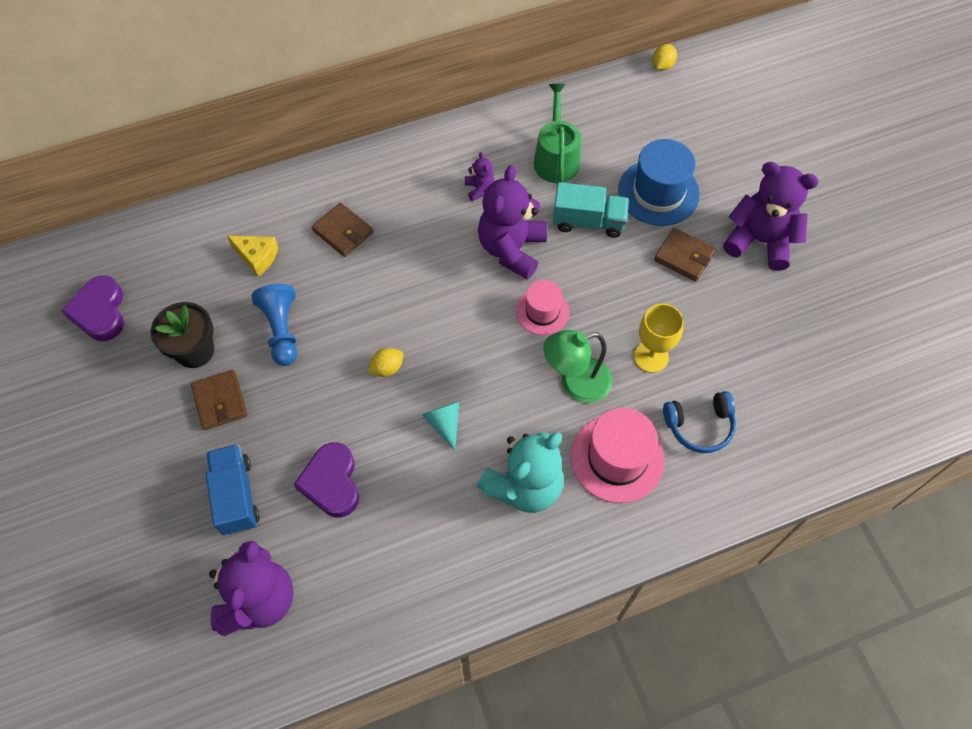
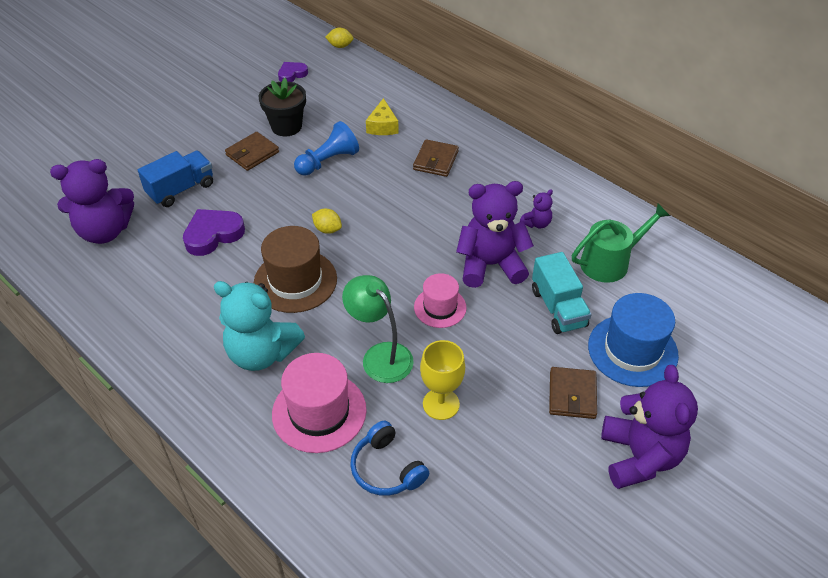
camera: 65 degrees right, 15 degrees down
(100, 312) = (292, 74): purple heart -> purple heart, size x0.61
(444, 423) = (295, 281): turquoise cone -> brown hat
(662, 65) = (790, 304): yellow lemon -> yellow lemon (340, 46)

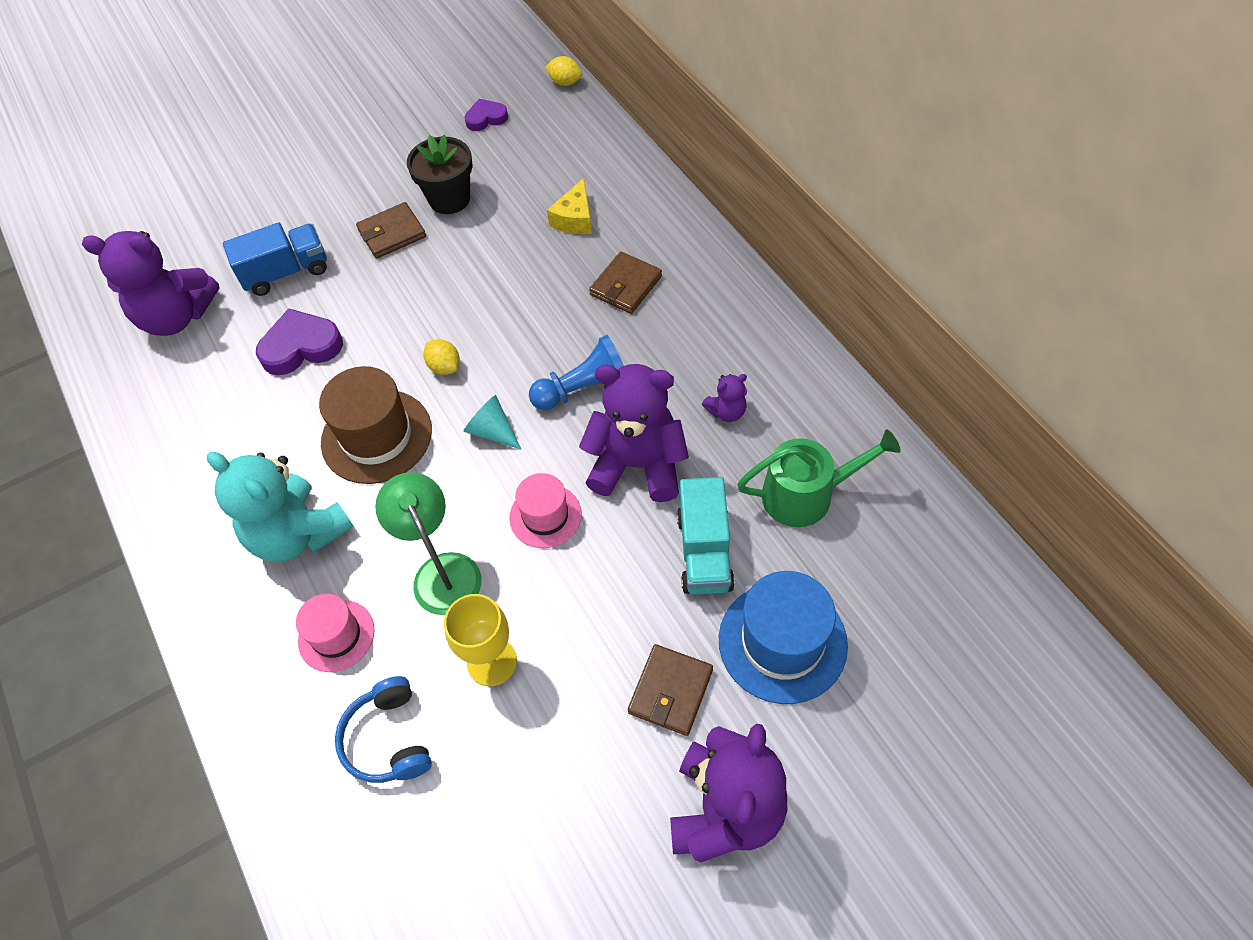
camera: 20 degrees right, 10 degrees up
(319, 412) = (336, 635): pink hat -> pink hat, size x0.61
(328, 161) = (483, 262): blue pawn -> blue pawn (584, 389)
(379, 263) = (492, 431): none -> turquoise cone

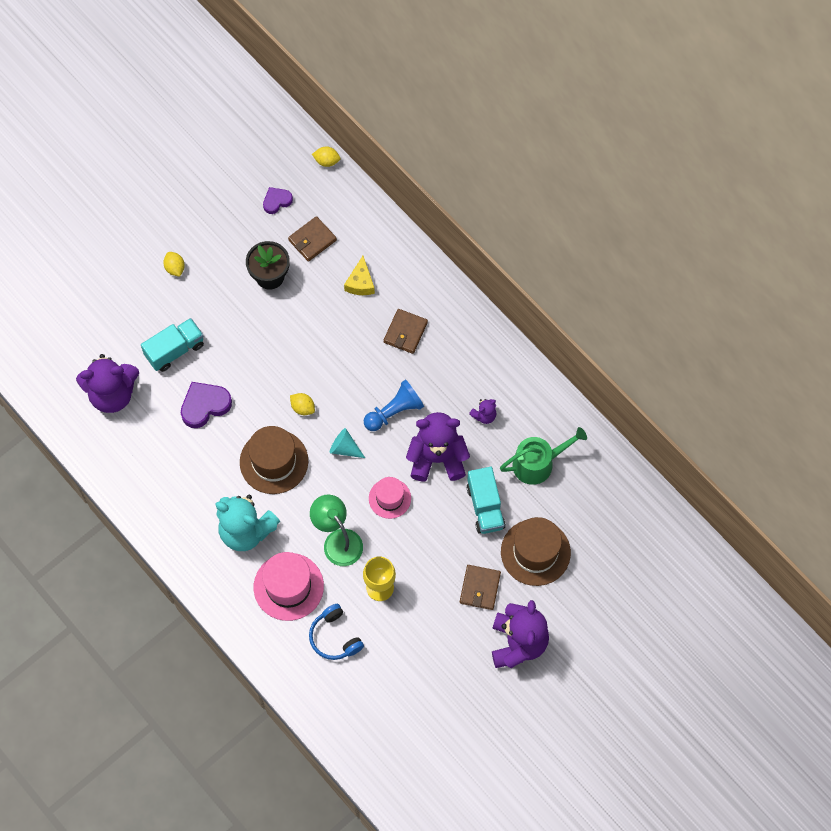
camera: 15 degrees left, 10 degrees up
(286, 272) = (175, 350): blue truck -> turquoise truck
(324, 178) = (175, 268): none -> yellow lemon
(336, 635) = (288, 586): pink hat -> pink hat, size x1.63
(392, 233) = (238, 310): brown wallet -> brown wallet (312, 240)
(782, 642) = (535, 552): blue hat -> brown hat

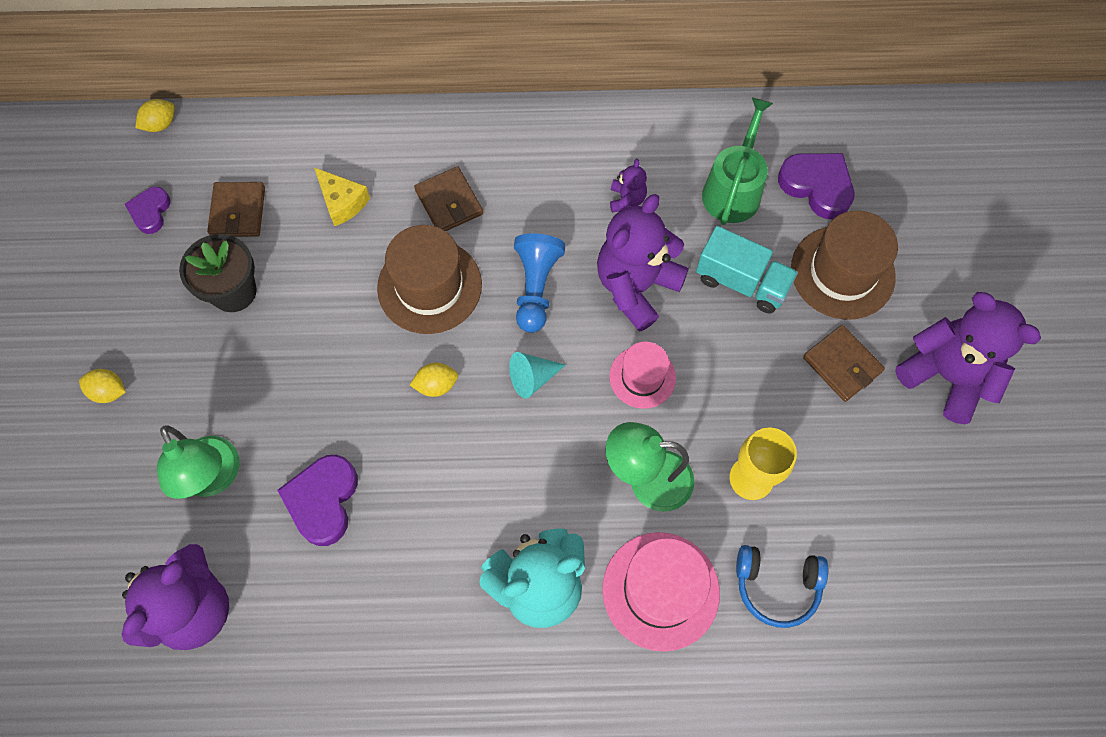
camera: 50 degrees left, 0 degrees up
(175, 350) = (214, 478): turquoise truck -> green lamp
(274, 461) = (475, 475): brown hat -> brown hat (429, 286)
(578, 503) = (817, 186): none -> purple heart

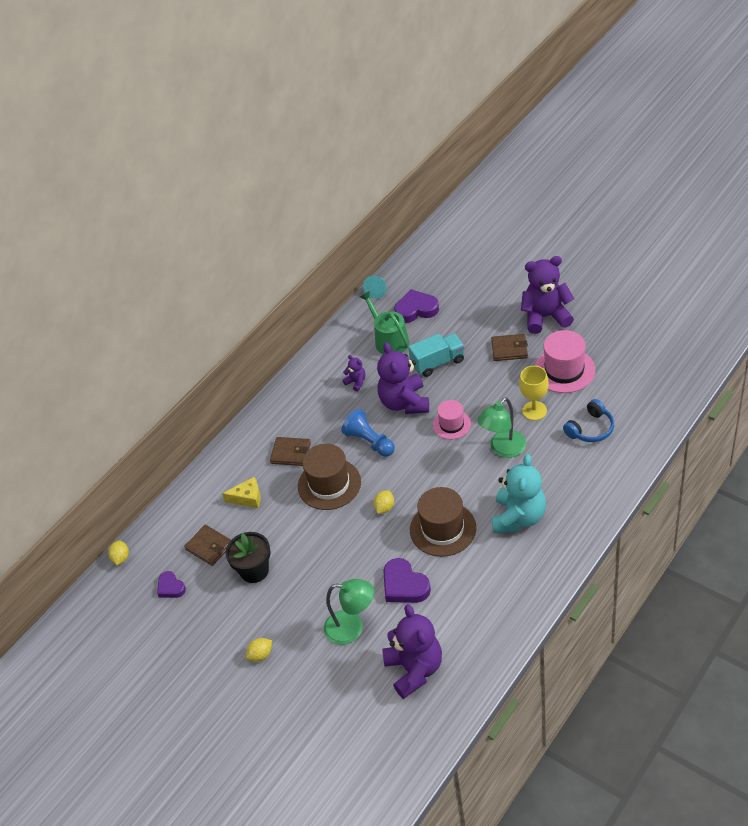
camera: 45 degrees left, 20 degrees down
(532, 378) = (415, 467): turquoise cone -> turquoise cone (377, 290)
(660, 590) = (559, 472): pink hat -> pink hat (564, 370)
(842, 272) = (466, 324): brown hat -> brown hat (443, 529)

